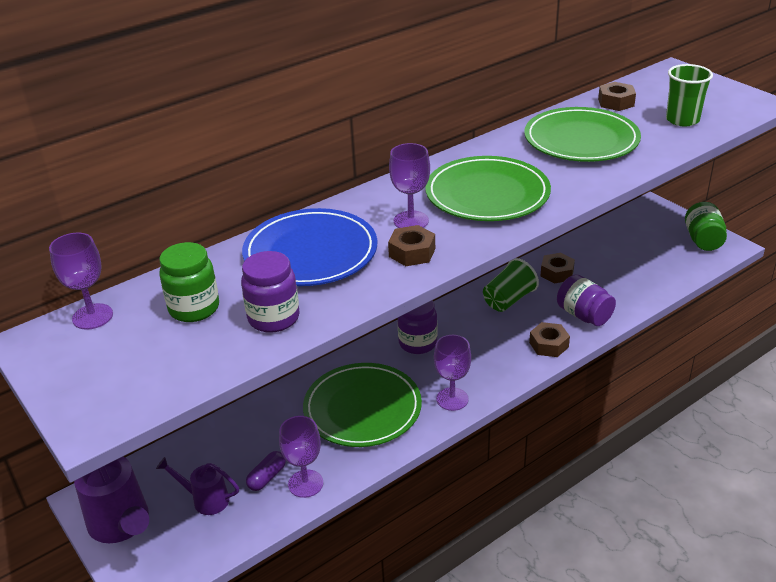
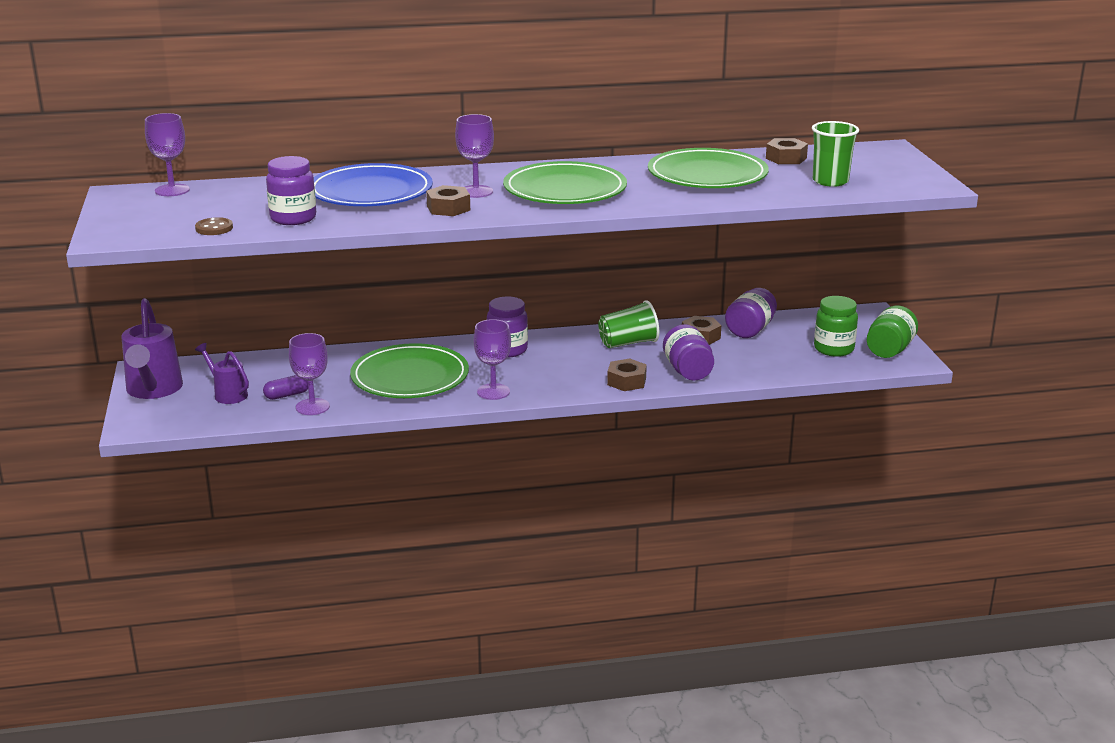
camera: 25 degrees right, 10 degrees down
(194, 308) = (245, 201): green jar -> green jar (833, 349)
(203, 363) = (214, 228): none -> brown button
(586, 253) = (750, 330): none -> purple jar

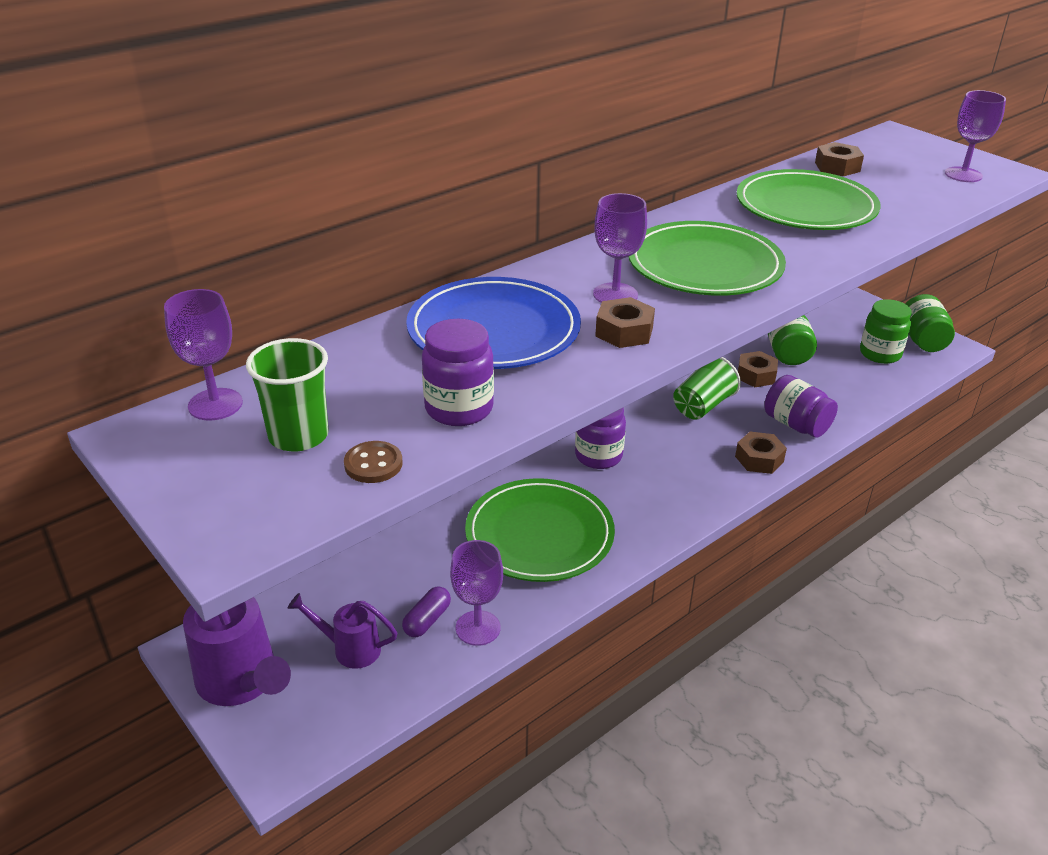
camera: 30 degrees left, 10 degrees up
(493, 392) = (650, 523): purple goblet -> purple goblet (963, 175)
(750, 330) = (787, 353): purple jar -> green jar
(830, 181) = (921, 188): green cup -> green cup (298, 436)

